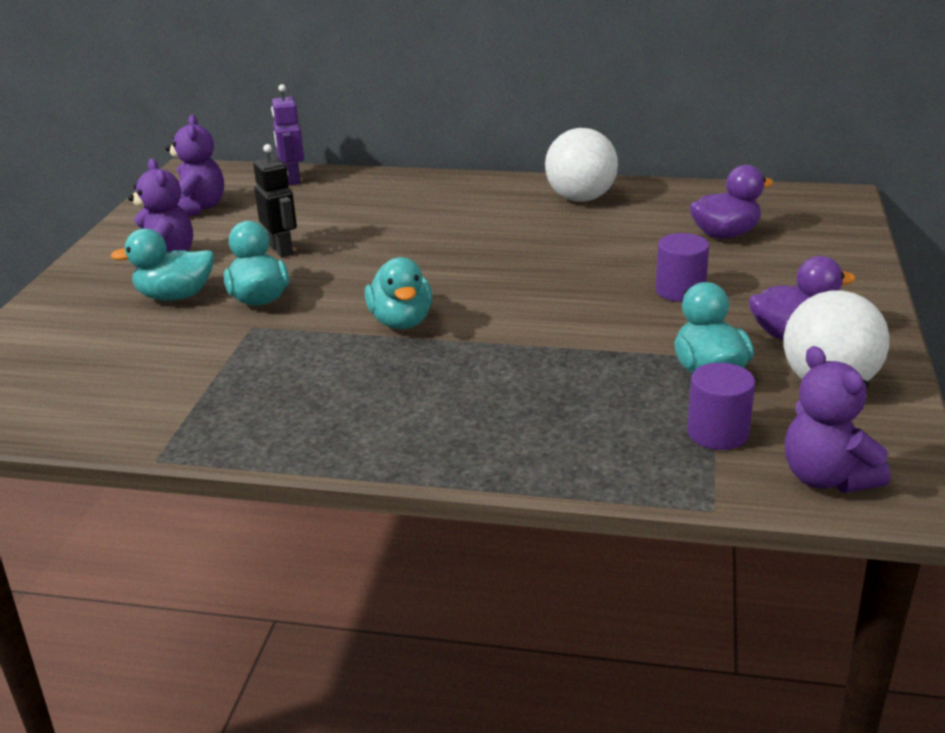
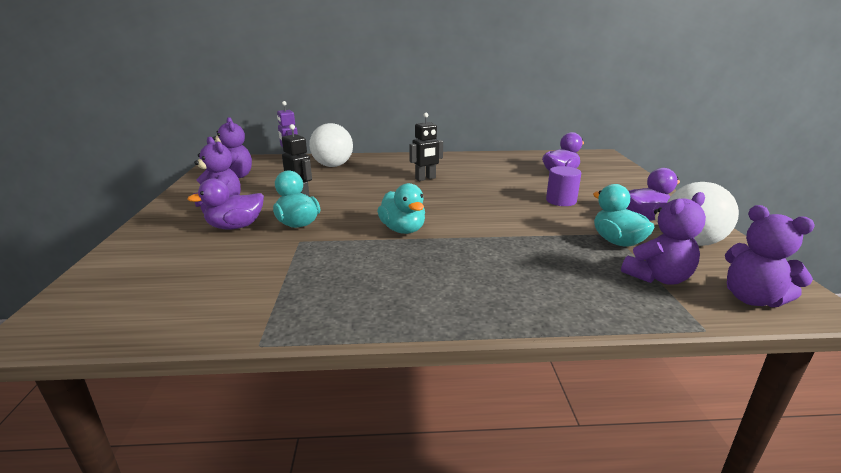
camera: 15 degrees left, 5 degrees down
(175, 296) = (235, 227): turquoise duck -> purple duck
(487, 230) = (425, 178): none -> black robot
(580, 198) = (468, 161): white ball -> white ball (333, 165)
(717, 433) = (658, 277): purple cylinder -> purple teddy bear

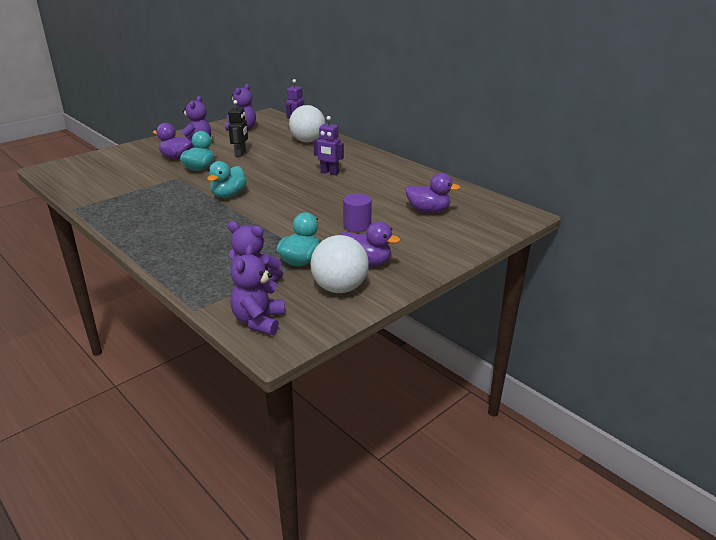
camera: 50 degrees right, 5 degrees up
(425, 178) = (329, 173): black robot -> purple robot

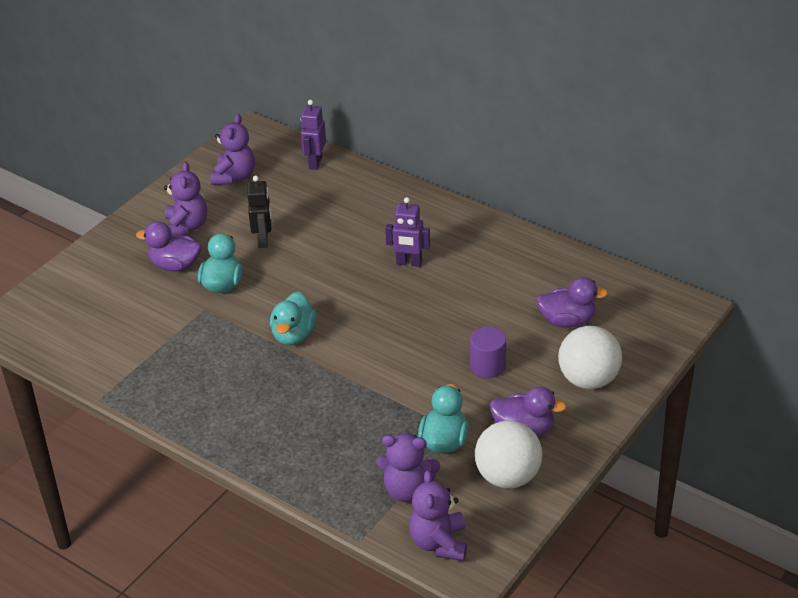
camera: 10 degrees left, 10 degrees up
(307, 141) = (346, 192): white ball -> white ball (588, 379)

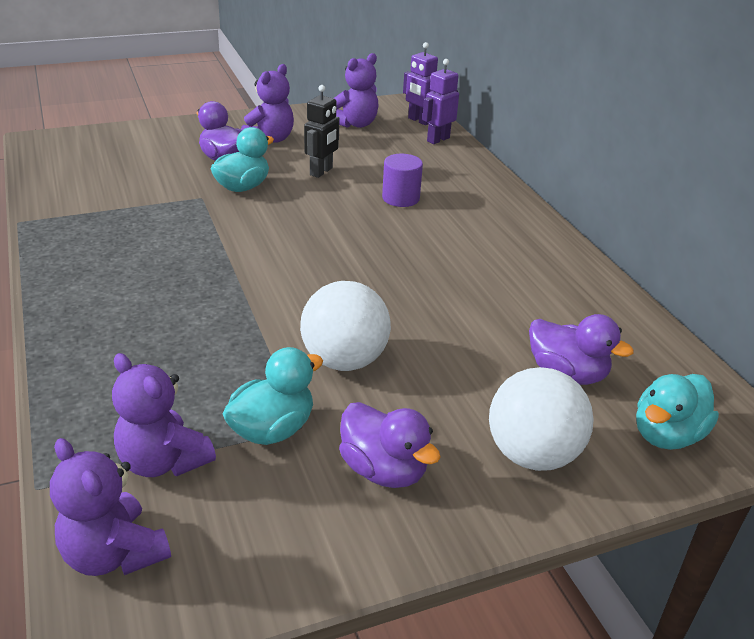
camera: 30 degrees right, 5 degrees down
(293, 335) = (250, 250): turquoise duck -> turquoise duck (666, 435)
(409, 263) = (438, 242): purple robot -> purple robot (419, 121)
(439, 543) = (114, 554): purple teddy bear -> purple teddy bear turned 75 degrees counterclockwise
(487, 366) = (417, 374): purple cylinder -> purple cylinder (400, 198)
(507, 477) = (299, 518): white ball -> white ball (344, 360)

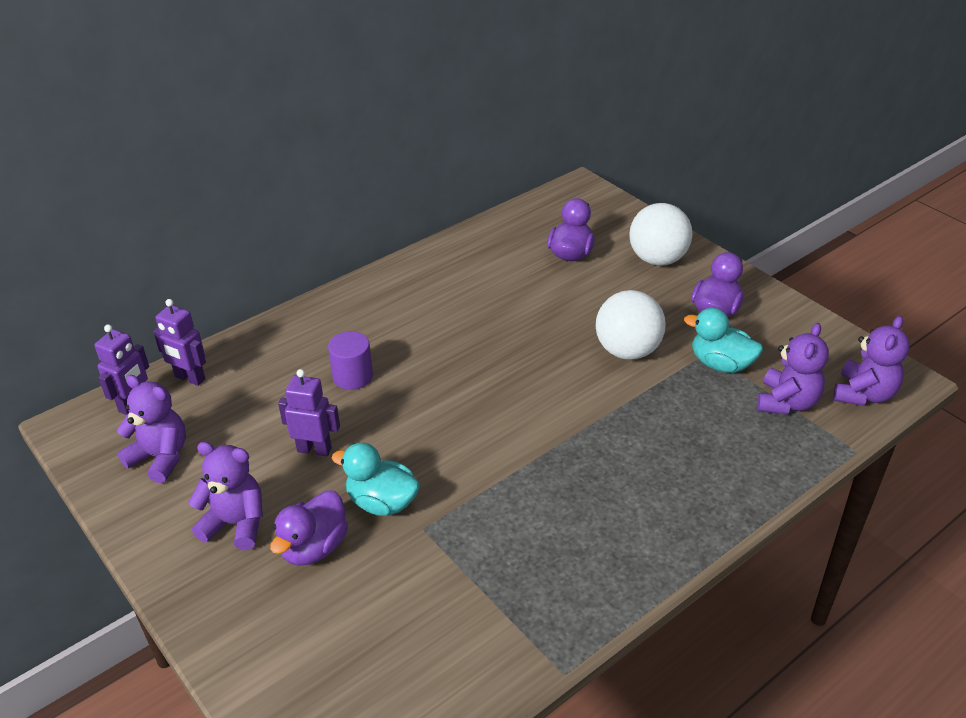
camera: 105 degrees left, 5 degrees up
(321, 172) = (314, 449): black robot -> purple robot
(666, 435) = (603, 215): turquoise duck -> none

